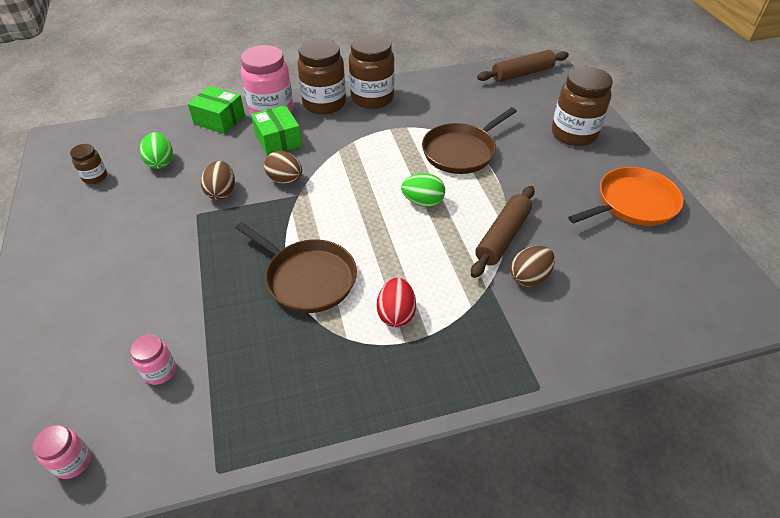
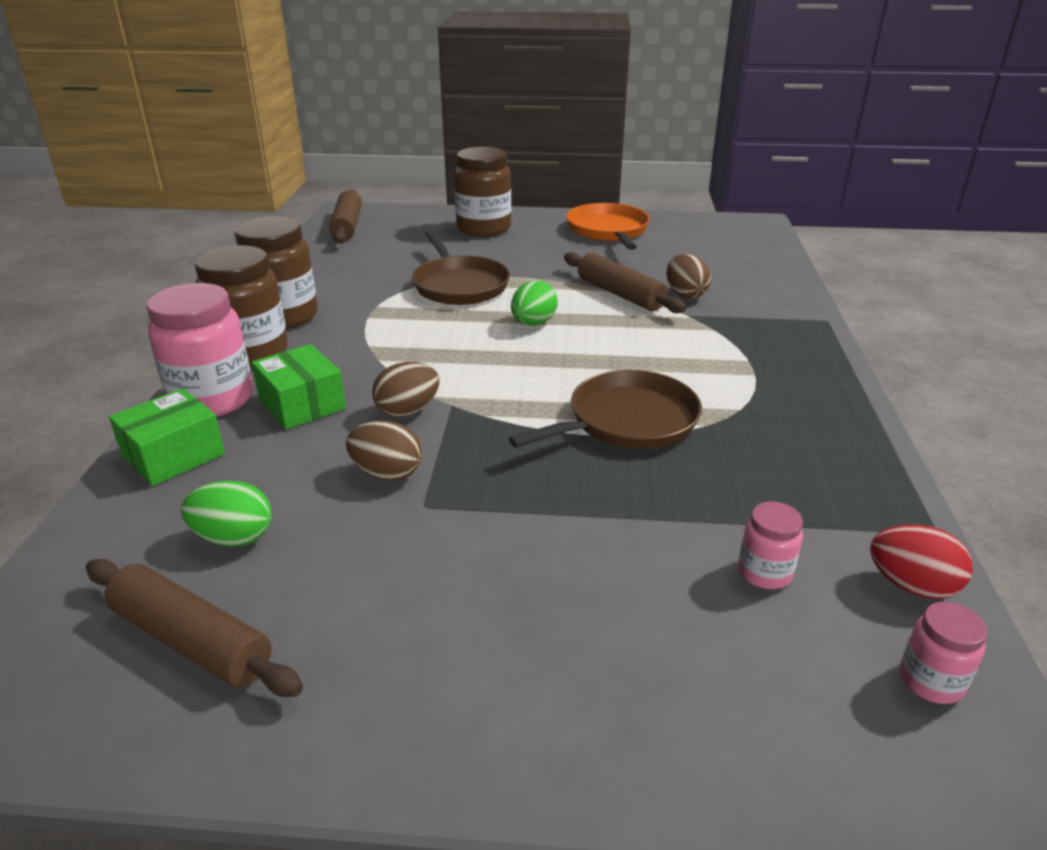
camera: 70 degrees left, 15 degrees down
(95, 177) = (192, 640): brown jar -> brown rolling pin
(278, 140) = (302, 404): green box -> green box turned 60 degrees clockwise
(396, 314) = (711, 372): red egg -> red egg (911, 585)

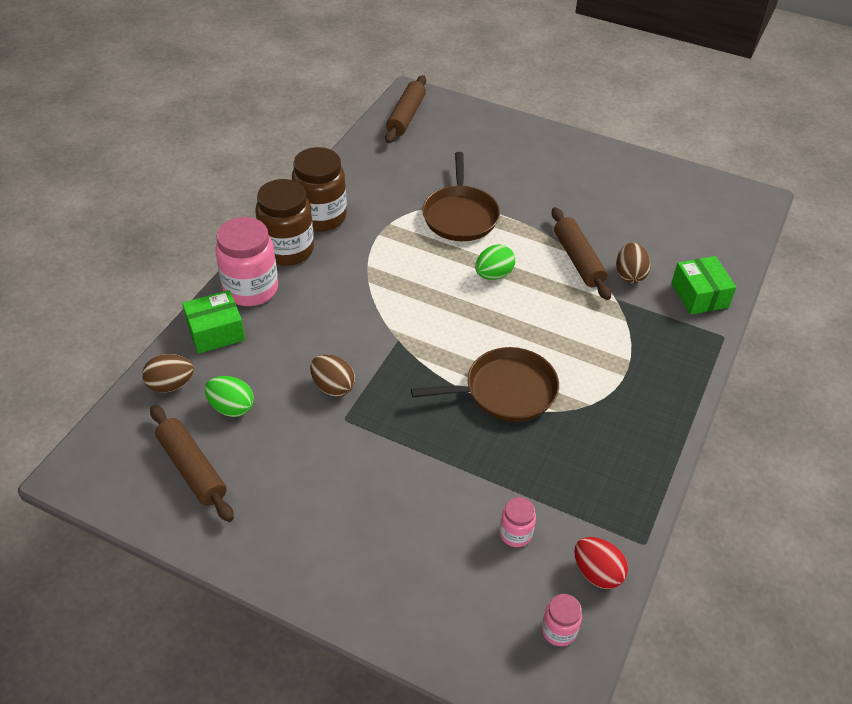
camera: 20 degrees right, 15 degrees up
(302, 404) = (304, 310): green box -> green box (699, 295)
(407, 411) = (367, 337): brown egg -> brown egg (171, 385)
(483, 228) = (513, 147): brown jar -> none
(608, 231) = (616, 177): orange pan -> none

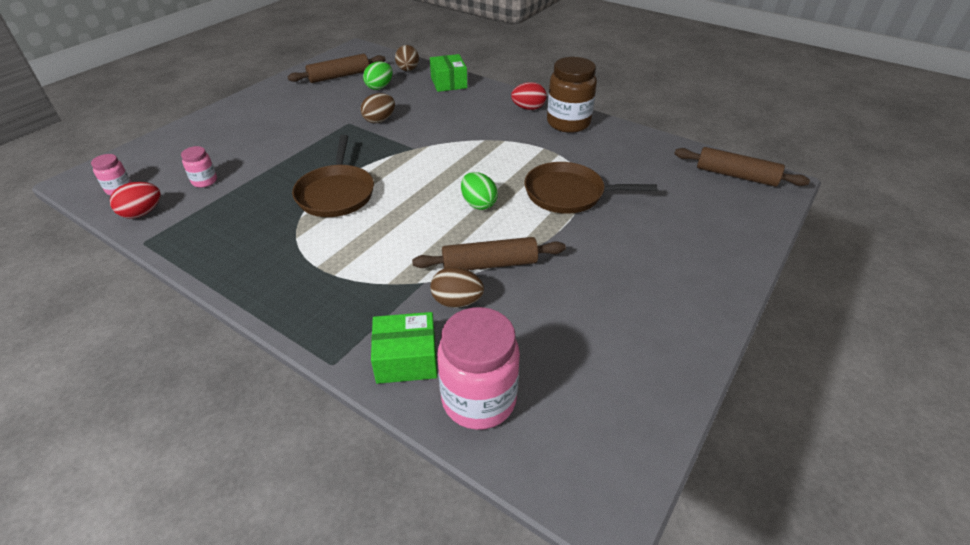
camera: 100 degrees right, 5 degrees down
(251, 289) = (487, 94): pink jar -> pink jar (479, 399)
(287, 250) = (528, 108): brown jar -> red egg

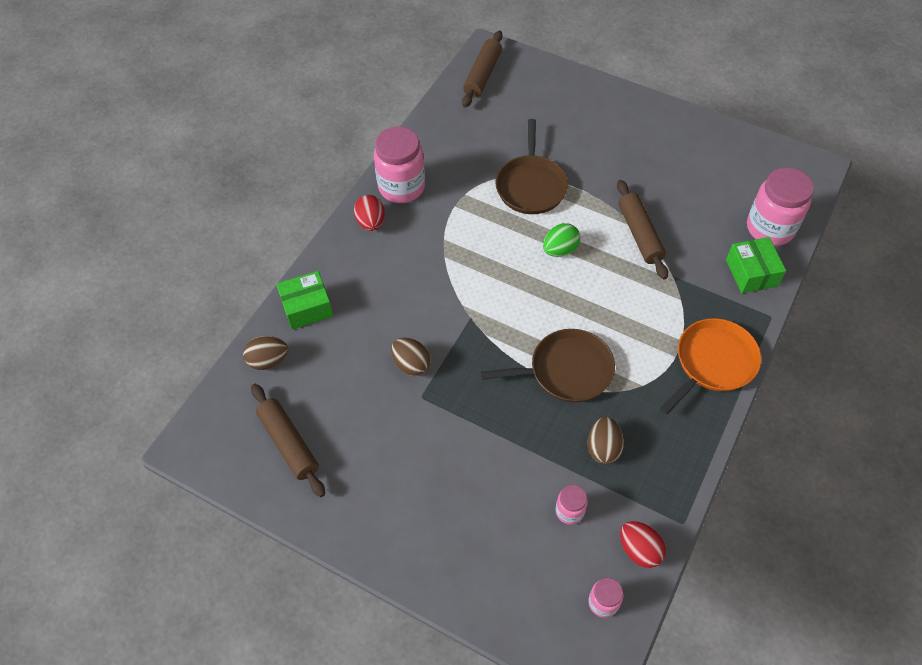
camera: 95 degrees left, 15 degrees up
(294, 294) = (713, 363): none -> orange pan
(379, 87) = (322, 384): green egg -> none
(457, 301) = (687, 250): brown egg -> brown egg (603, 448)
(568, 123) = (401, 187): brown jar -> pink jar

